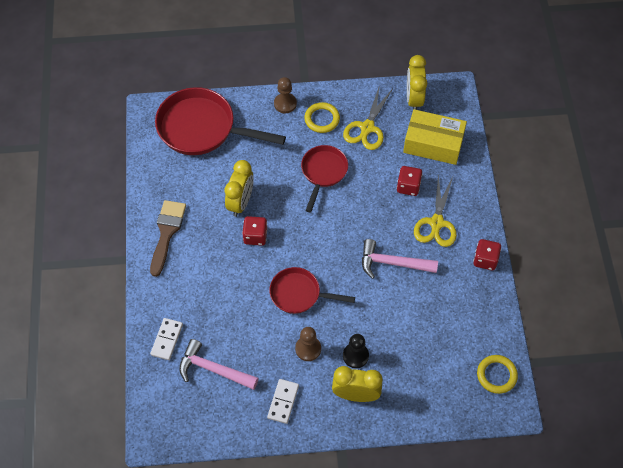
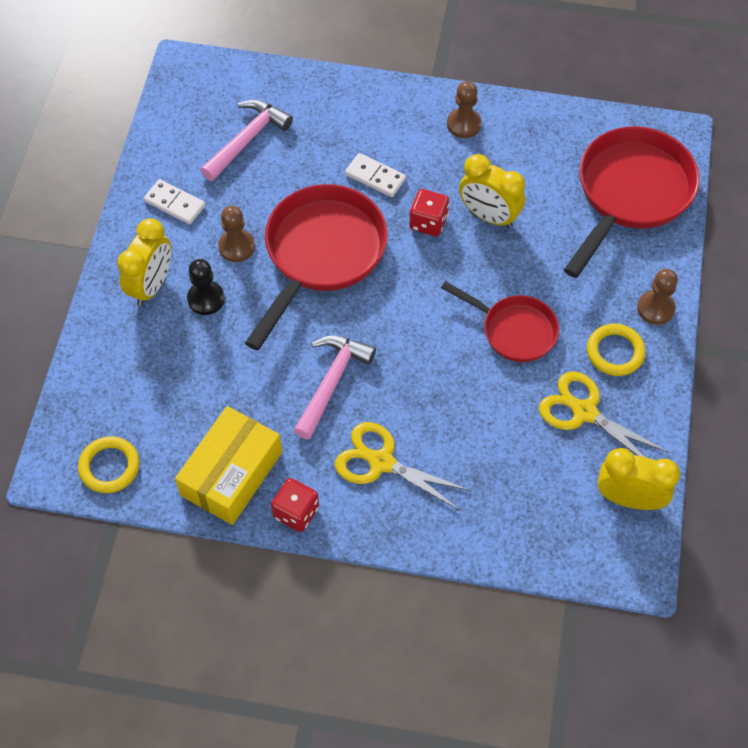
camera: 105 degrees right, 0 degrees up
(167, 232) = (463, 124): brown brush -> brown pawn
(167, 340) = (305, 100): white domino -> white domino (375, 177)
(299, 294) = (321, 254): red pan -> red pan, size x1.69
(408, 186) = (458, 441): red dice -> none
(433, 144) = (530, 502): yellow box -> yellow box (231, 474)

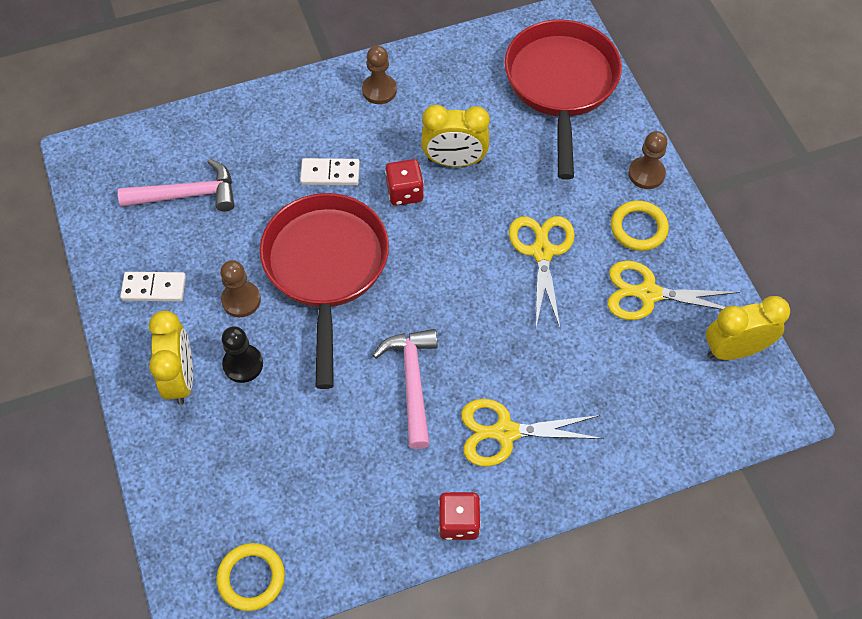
camera: 30 degrees left, 0 degrees up
(231, 474) = (375, 519): yellow box -> none
(247, 140) = (187, 195): pink hammer -> pink hammer turned 75 degrees clockwise
(514, 330) = (542, 252): red pan -> yellow scissors

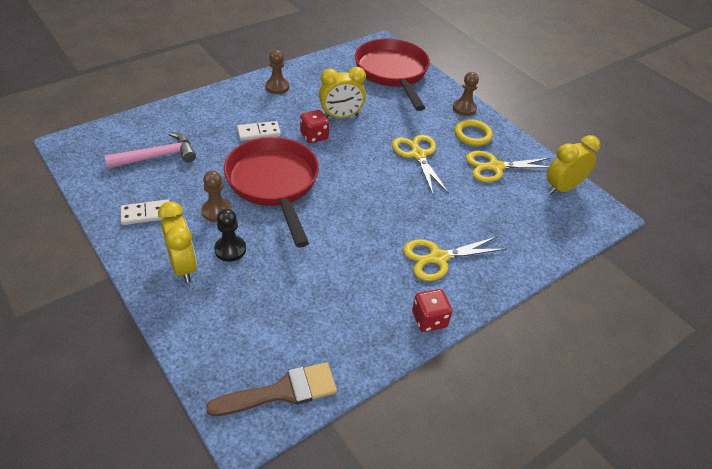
camera: 20 degrees left, 15 degrees down
(251, 578) = (282, 391): yellow ring -> brown brush
(412, 382) = (361, 239): pink hammer -> none

